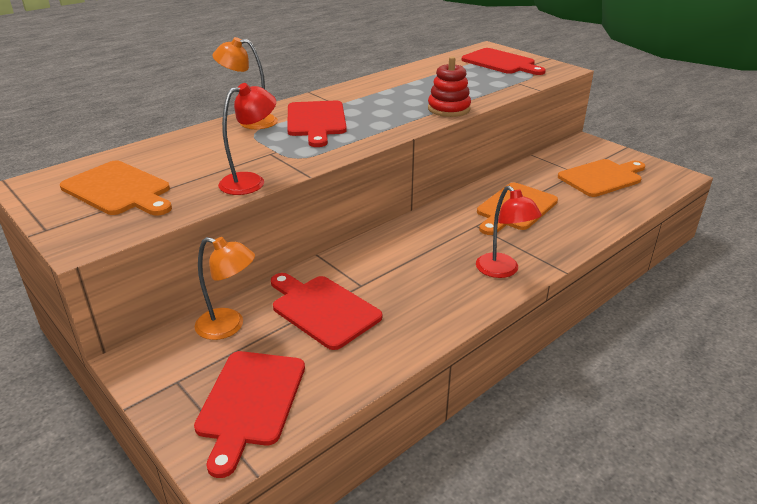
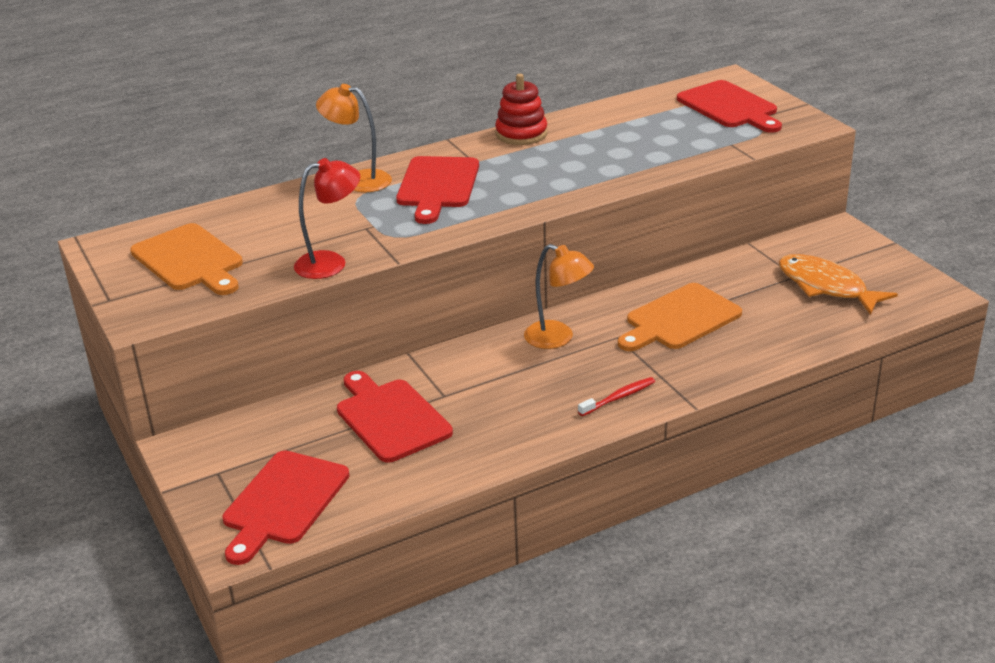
camera: 15 degrees right, 0 degrees up
(229, 326) = (284, 424): orange lamp -> orange lamp (558, 338)
(449, 109) = (612, 180): red stacking toy -> red stacking toy (521, 134)
(502, 271) = (618, 397): red lamp -> red toothbrush
(602, 177) = (826, 286): orange cutting board -> orange fish

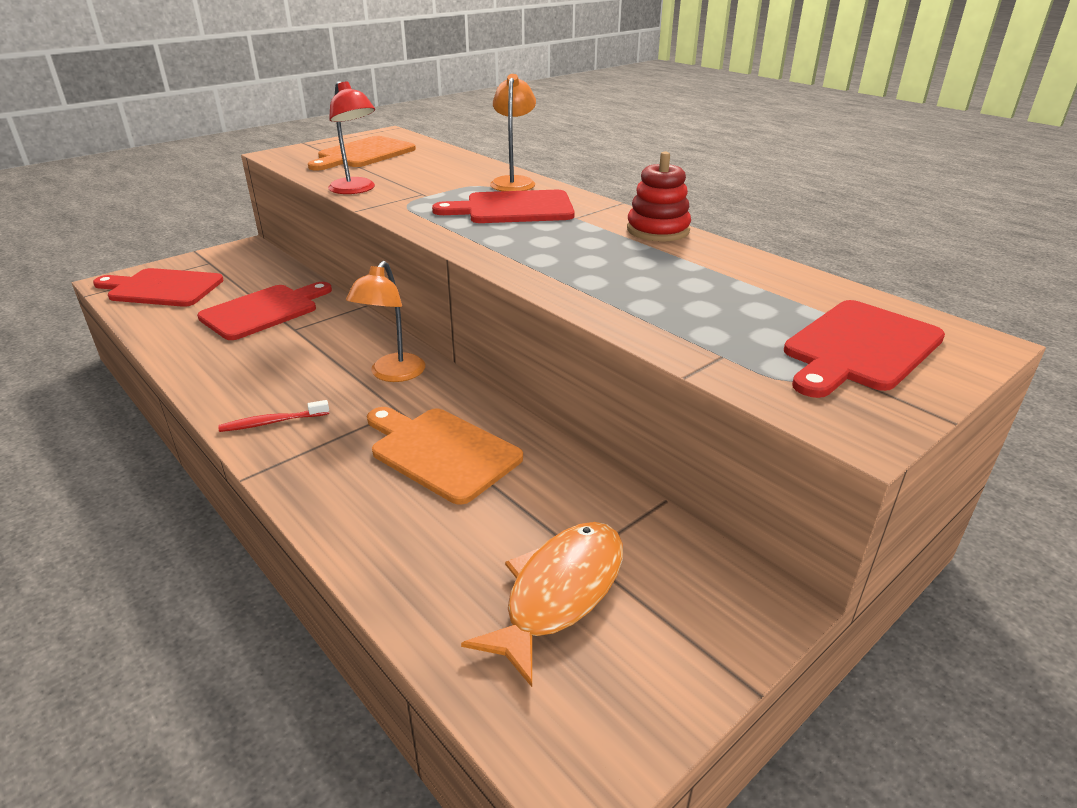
camera: 75 degrees right, 0 degrees up
(618, 397) = (273, 422): red toothbrush -> red toothbrush turned 120 degrees clockwise

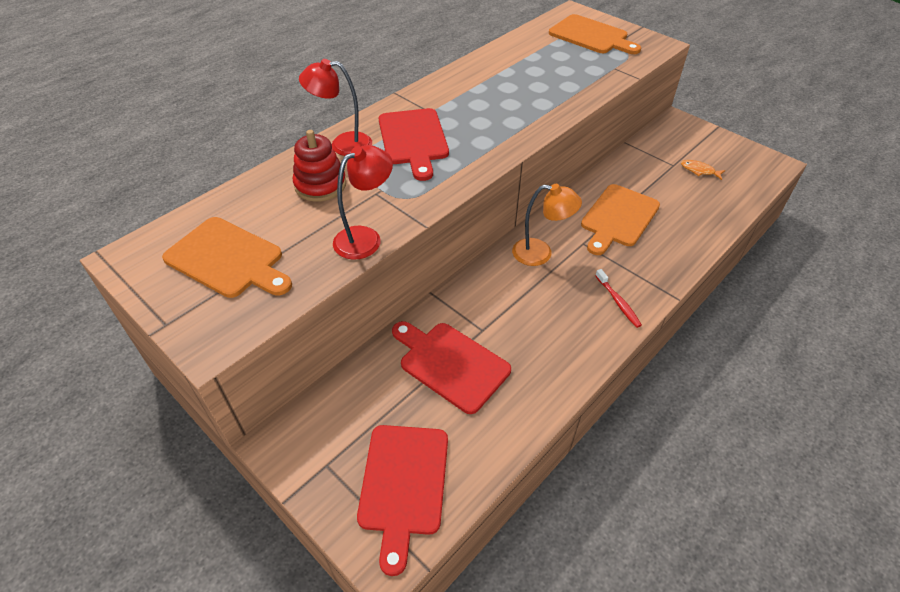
camera: 95 degrees left, 15 degrees up
(514, 182) = (342, 144): orange lamp -> red lamp
(560, 593) = (699, 170): orange fish -> orange fish, size x0.47
(658, 230) = (452, 80): red stacking toy -> red stacking toy (320, 185)
(859, 348) = (591, 36): red cutting board -> orange cutting board

